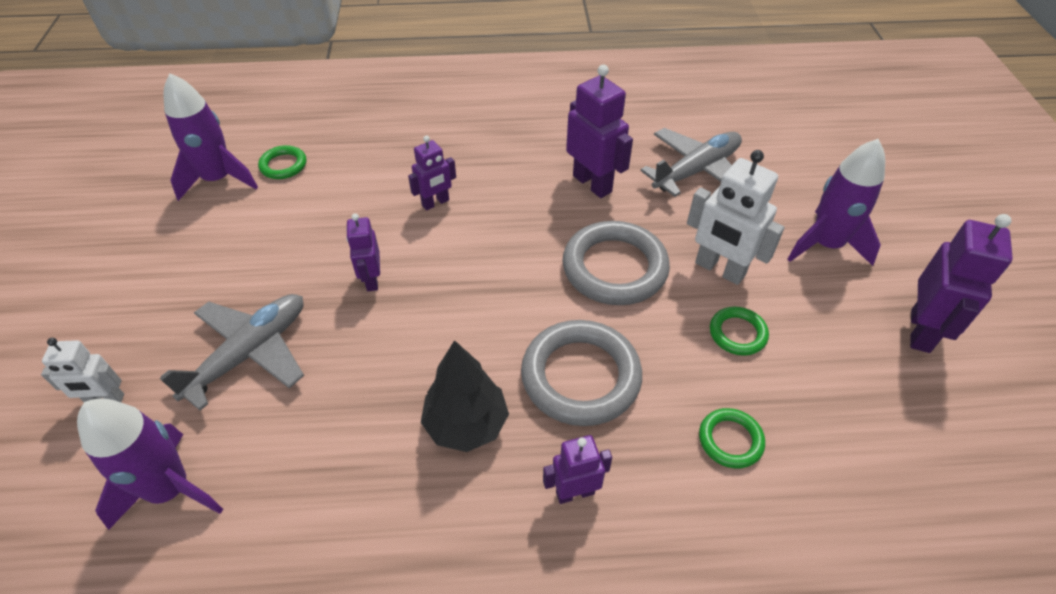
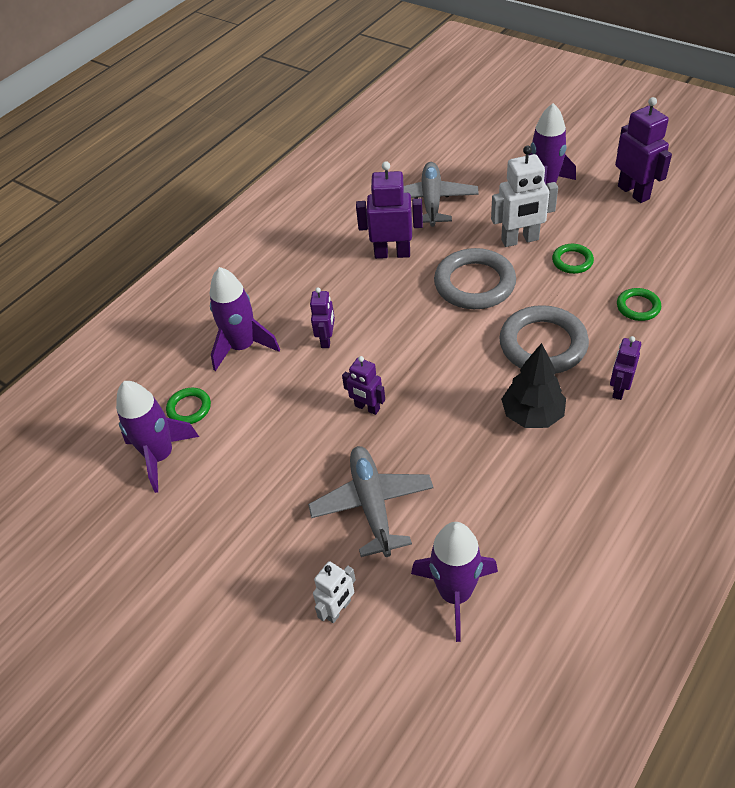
camera: 45 degrees left, 0 degrees up
(380, 155) = (242, 347): none -> purple rocket

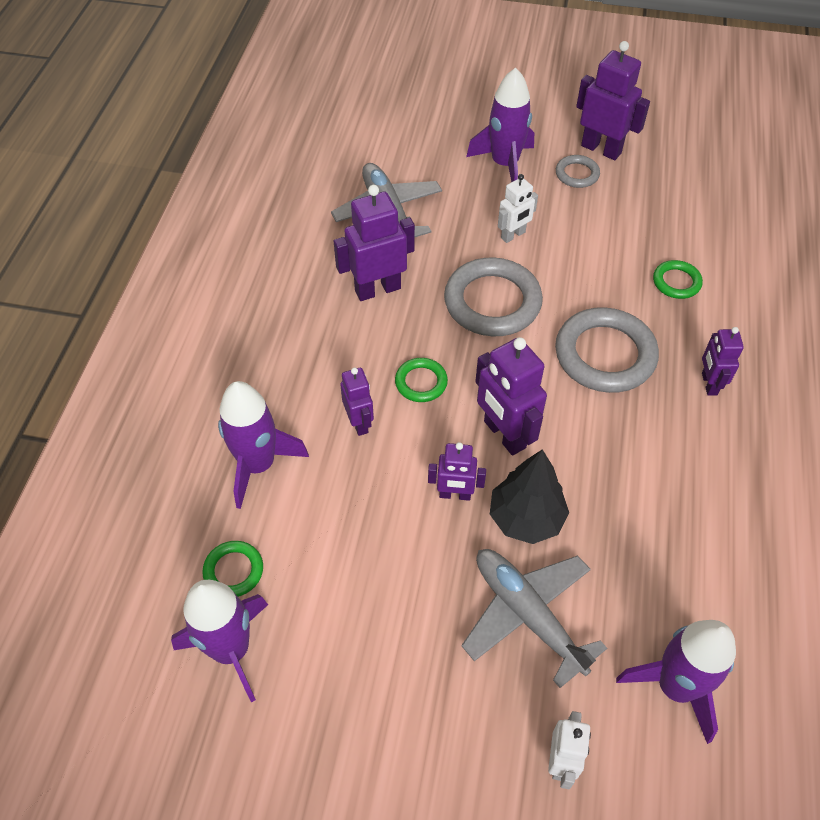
camera: 30 degrees left, 5 degrees up
(428, 378) = (504, 435): none -> purple robot
(520, 240) = (513, 235): white robot -> white robot, size x0.60
(532, 415) = (639, 442): black tree -> black tree (526, 518)
(572, 261) = (582, 246): green ring -> green ring (421, 382)
(601, 207) = (577, 174): none -> grey ring

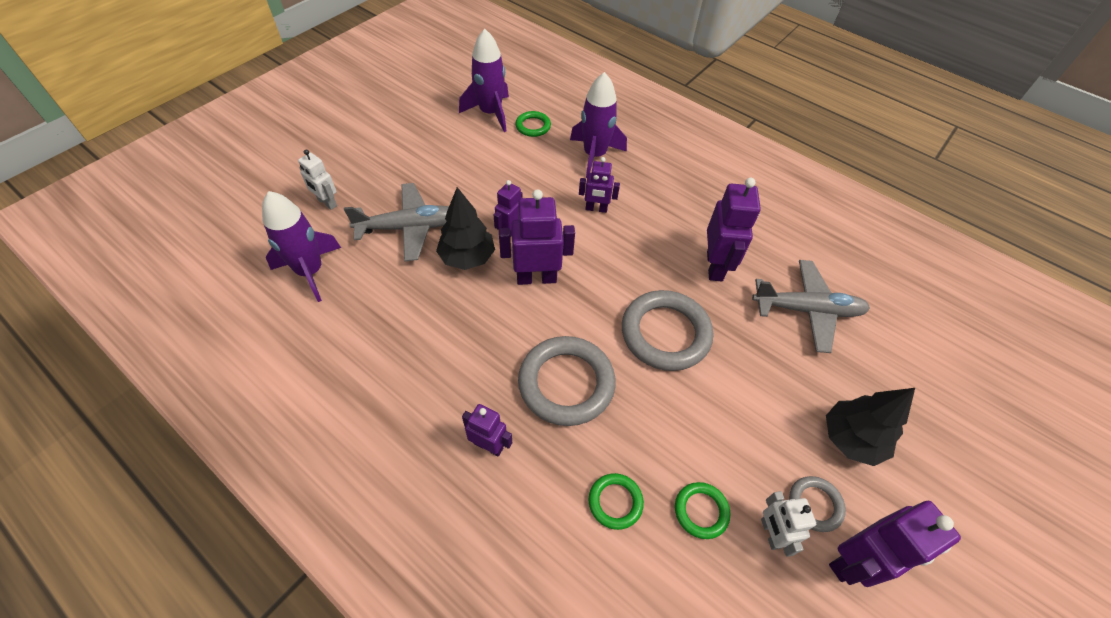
camera: 115 degrees right, 0 degrees up
(421, 382) = (610, 253): green ring -> green ring (701, 511)
(504, 164) = (851, 439): purple rocket -> black tree
(513, 235) = (740, 391): white robot -> white robot (770, 533)

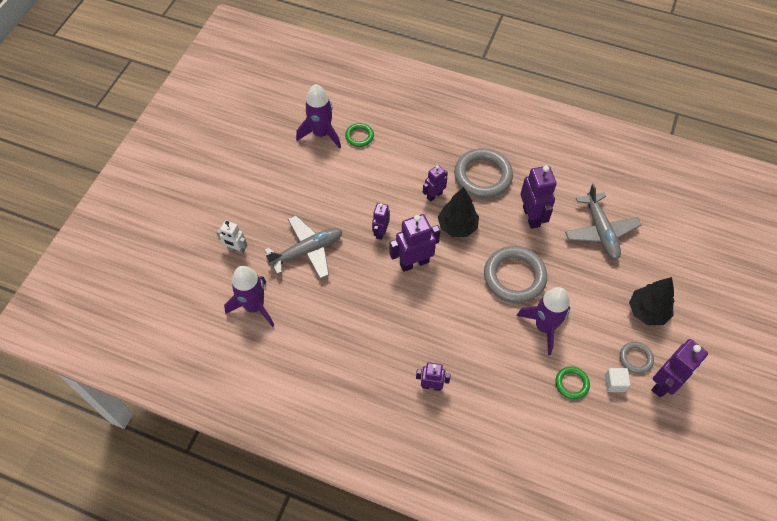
camera: 15 degrees left, 5 degrees up
(467, 257) = (359, 262): black tree -> black tree (457, 226)
(566, 383) = (463, 331): grey ring -> grey ring (483, 176)
(594, 155) = (416, 149): purple rocket -> purple rocket (544, 327)
(596, 209) = (434, 195): purple robot -> purple robot turned 150 degrees clockwise
(615, 502) = (520, 394): green ring -> none
(770, 533) = (614, 383): white robot -> white cube
(807, 310) = (600, 231): grey plane -> grey plane turned 90 degrees clockwise

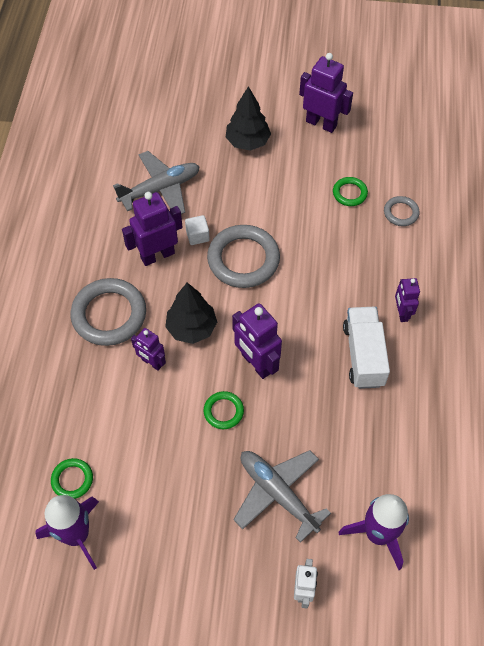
camera: 105 degrees left, 0 degrees up
(381, 232) = (223, 411): purple robot -> green ring
(399, 342) = (363, 355): none -> white truck
(544, 327) = (295, 224): purple rocket -> none
(614, 383) = (335, 160): white cube -> white cube (197, 236)
(635, 358) = (303, 147): grey ring -> grey ring (401, 213)

